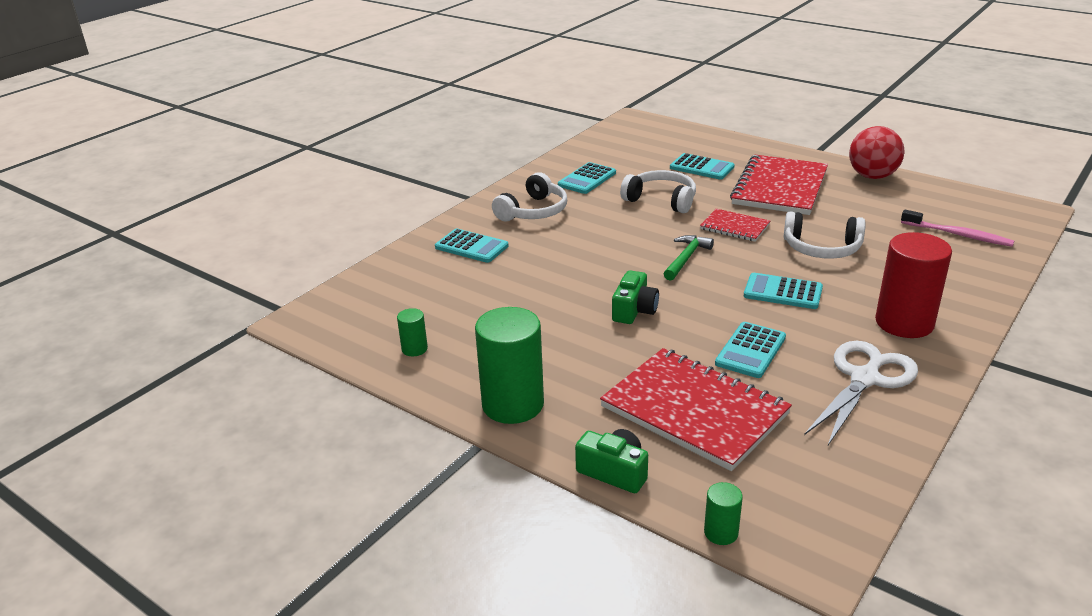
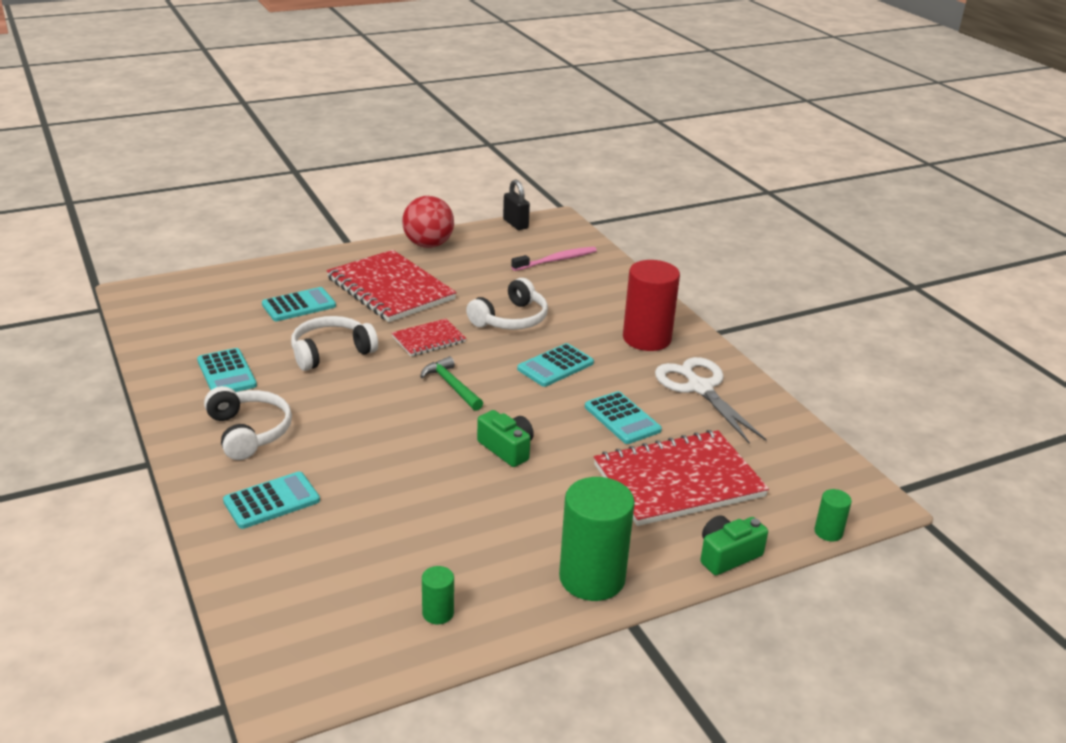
camera: 65 degrees left, 0 degrees up
(983, 196) = (515, 224): none -> black padlock

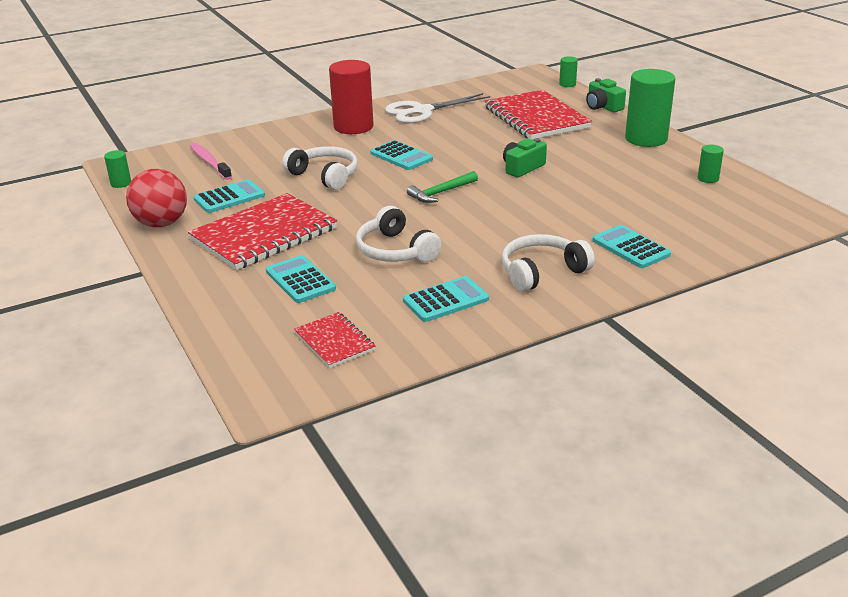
camera: 90 degrees left, 0 degrees up
(428, 339) = (365, 208): red notebook -> red notebook (334, 341)
(515, 224) = (121, 183): black padlock -> green cylinder
(622, 418) = (469, 133): turquoise calculator -> turquoise calculator (229, 197)

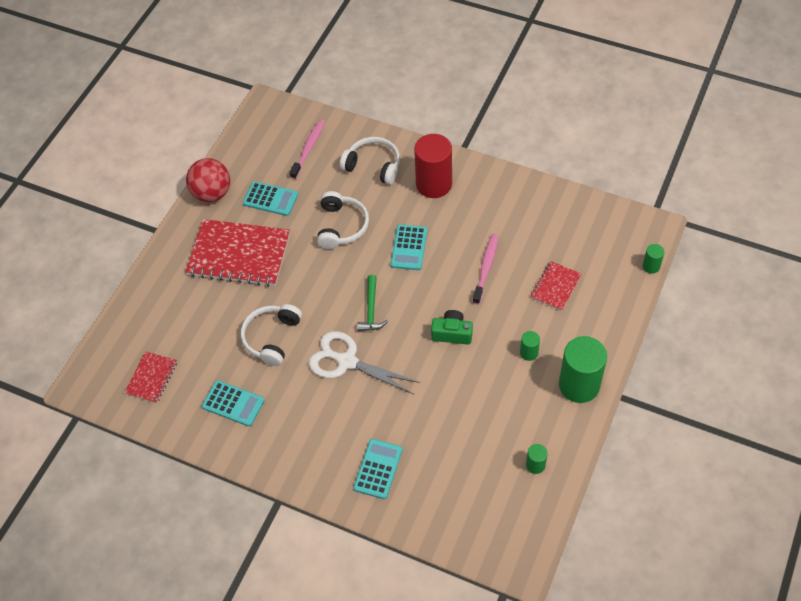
camera: 55 degrees right, 25 degrees up
(121, 183) = (243, 129): green cylinder -> green cylinder (529, 353)
(300, 280) = (201, 314): turquoise calculator -> none
(422, 111) = (500, 205): white scissors -> white scissors (347, 361)
(441, 193) = (371, 309): green hammer -> green hammer turned 105 degrees counterclockwise
(475, 135) = (486, 268): none -> pink toothbrush
(536, 118) = (555, 287): red notebook -> red notebook, size x0.51
(542, 272) = (305, 435): white headphones -> white headphones (373, 166)
(603, 107) = (622, 319): green camera -> none

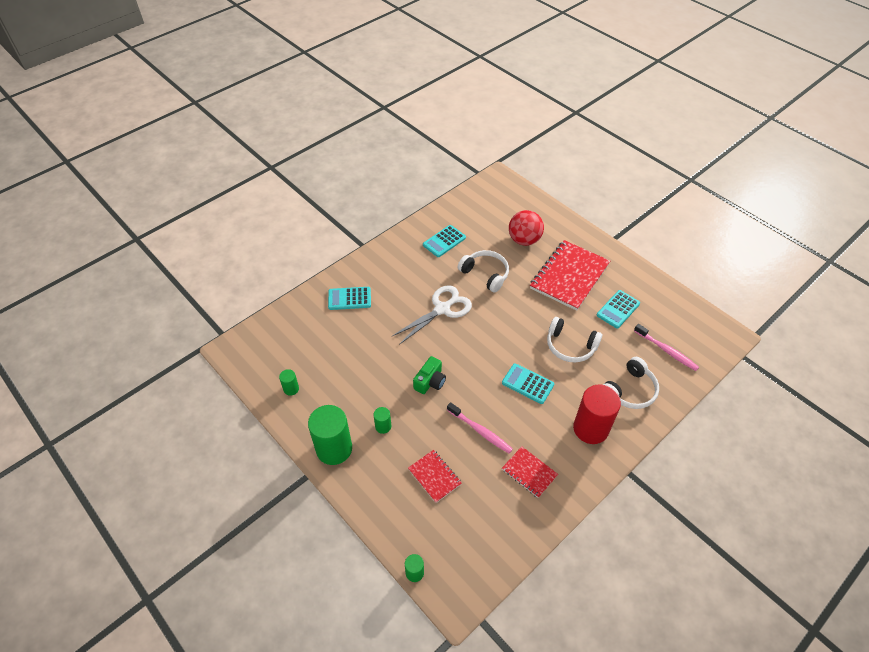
camera: 110 degrees right, 5 degrees down
(151, 378) = (486, 208): red notebook -> red notebook (529, 472)
(212, 193) = (638, 276): red ball -> red ball (524, 240)
(371, 309) = (479, 338): green hammer -> none
(378, 469) = (349, 299): turquoise calculator -> turquoise calculator turned 135 degrees clockwise

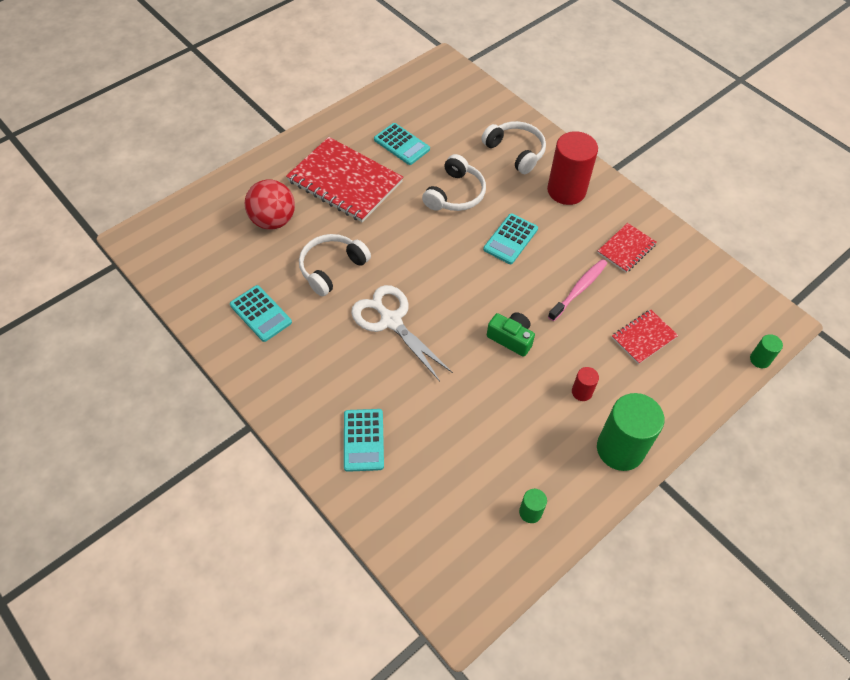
camera: 90 degrees left, 5 degrees up
(383, 426) = (582, 392): green cylinder -> red cylinder
(666, 351) = (462, 114): pink toothbrush -> none

